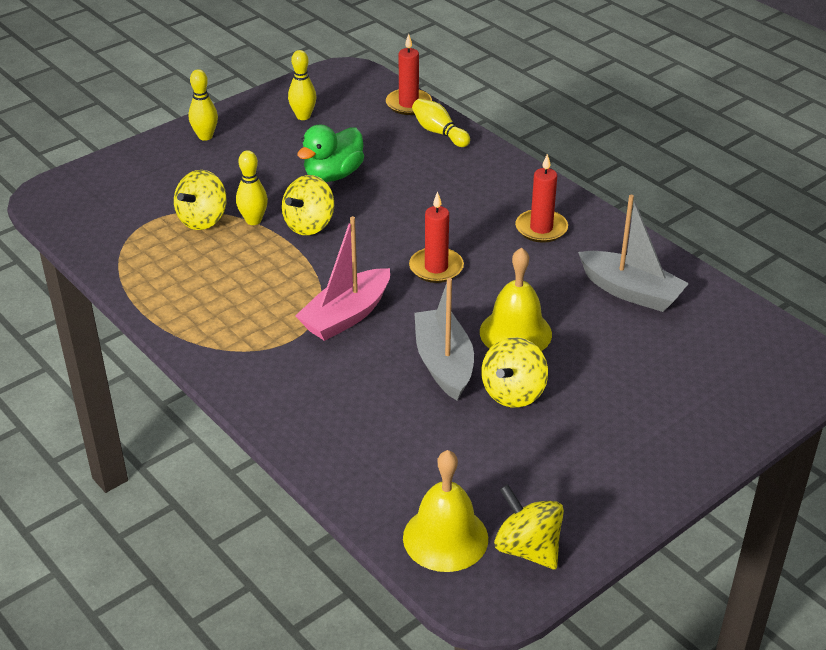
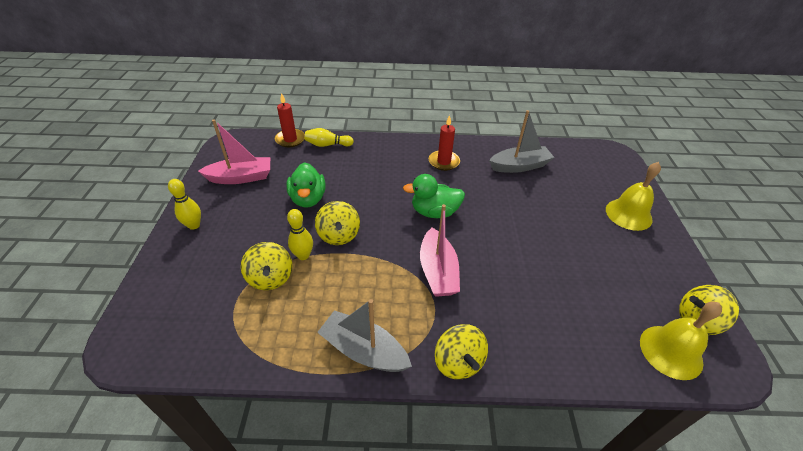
camera: 50 degrees left, 5 degrees up
(303, 116) = (241, 177): yellow bowling pin -> pink boat
(436, 268) = (434, 212): red candle -> green duck
(444, 363) = (517, 258): grey boat -> grey boat (364, 350)
(513, 393) = (563, 248): yellow spinning top -> yellow spinning top (458, 362)
(515, 332) = (515, 218): yellow bell -> yellow bell (628, 214)

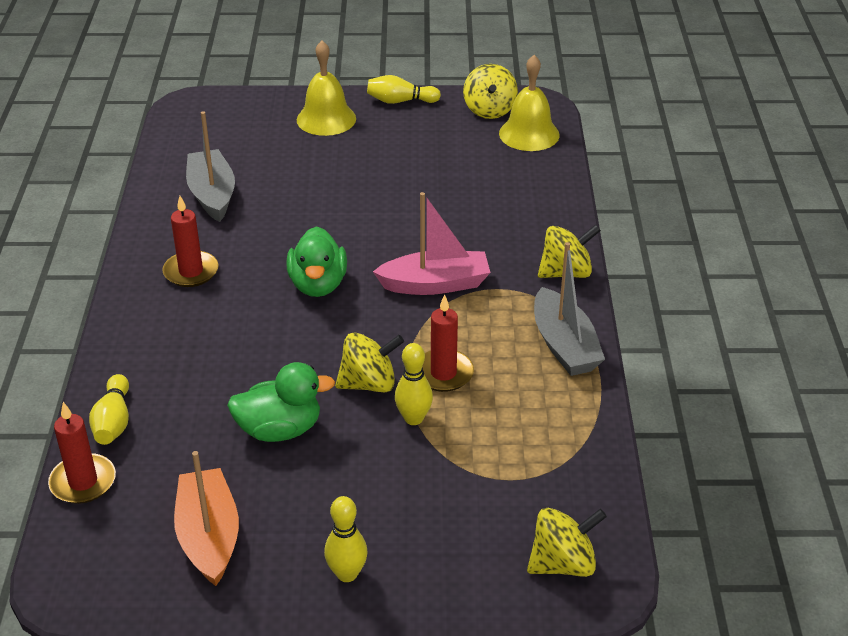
camera: 90 degrees left, 5 degrees down
(241, 177) = (209, 536): pink boat -> orange boat
(270, 278) = (460, 448): yellow spinning top -> yellow spinning top (563, 563)
(343, 272) = (443, 373): none -> red candle
(364, 350) = (564, 345): grey boat -> grey boat turned 45 degrees counterclockwise
(677, 257) = (400, 101): none -> yellow bowling pin

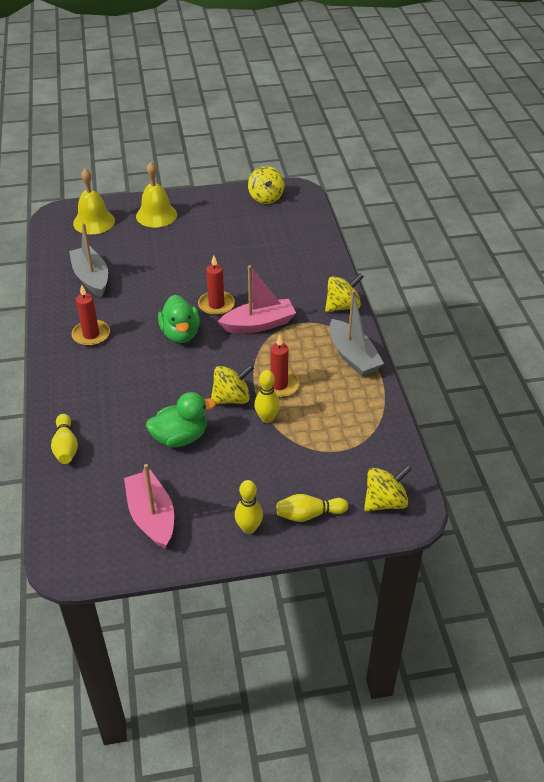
camera: 10 degrees left, 5 degrees up
(83, 482) = (56, 491): red candle -> red candle (216, 305)
(209, 536) = (151, 516): orange boat -> pink boat
(400, 101) = (204, 197): yellow bowling pin -> yellow bowling pin (309, 514)
(529, 134) = (296, 212): yellow bell -> yellow bell (94, 222)

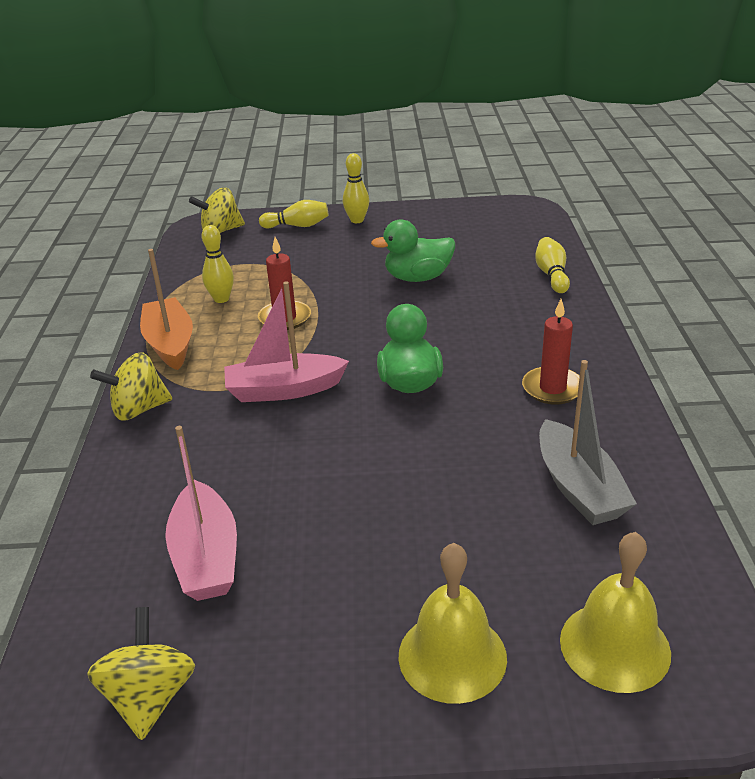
camera: 170 degrees left, 10 degrees down
(151, 516) = (449, 228): pink boat -> pink boat (206, 556)
(216, 305) = (344, 423): red candle -> none
(232, 398) = (349, 308): yellow spinning top -> none
(267, 418) = (312, 289): yellow bowling pin -> yellow bowling pin (221, 299)
(353, 356) = (170, 343): grey boat -> orange boat

